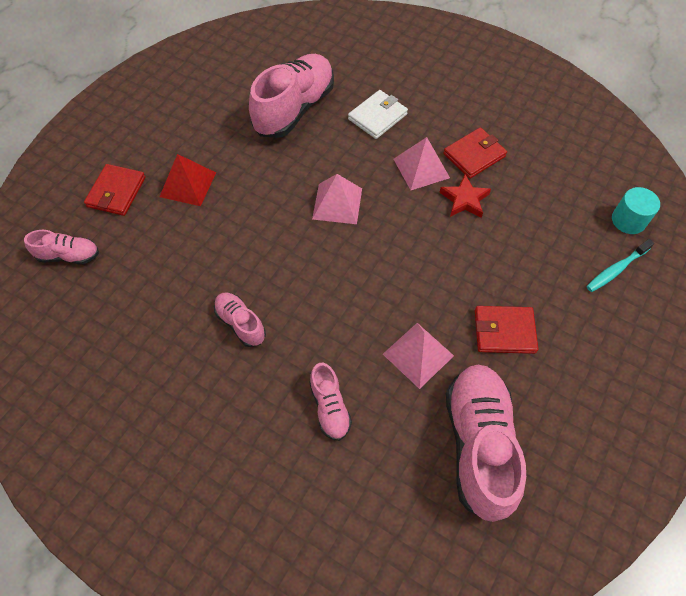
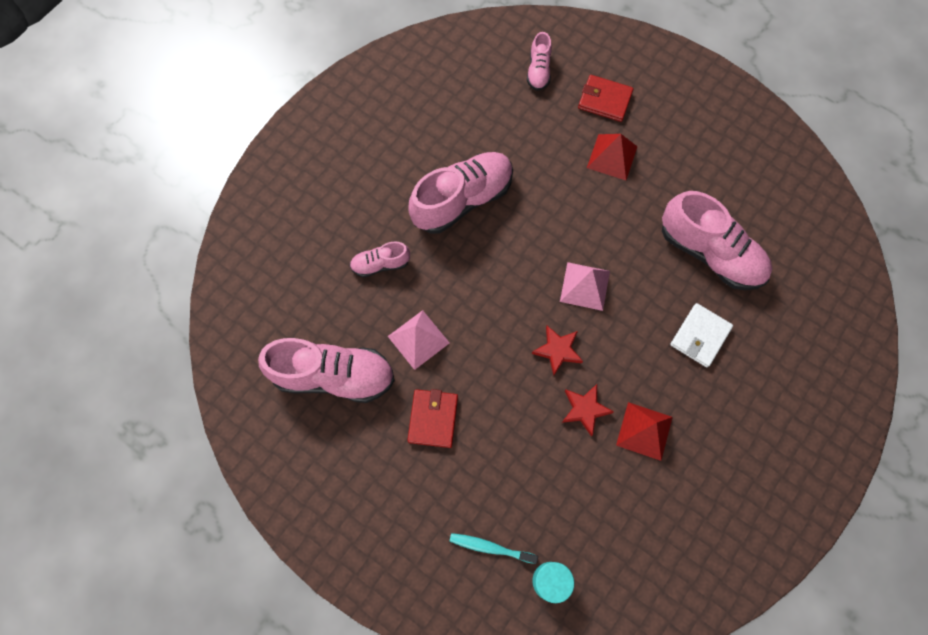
camera: 95 degrees right, 10 degrees up
(240, 323) = (462, 200): pink shoe -> pink shoe, size x1.98
(377, 117) = (700, 336): white wallet -> white wallet turned 75 degrees clockwise
(409, 223) = (557, 350): none -> red star
(421, 168) = (627, 372): pink pyramid -> none
(474, 155) = (644, 431): red wallet -> red pyramid
(616, 269) = (490, 547): turquoise toothbrush -> turquoise toothbrush turned 45 degrees counterclockwise

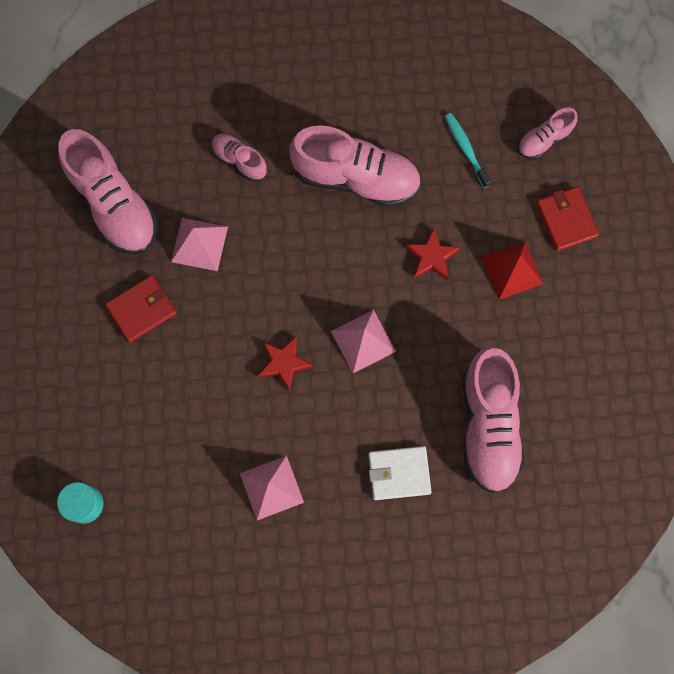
camera: 50 degrees right, 5 degrees up
(490, 547) = (74, 436): turquoise toothbrush -> turquoise toothbrush (466, 149)
(584, 409) = (250, 424): red star -> red star (431, 257)
(644, 431) = (272, 487): red pyramid -> pink pyramid

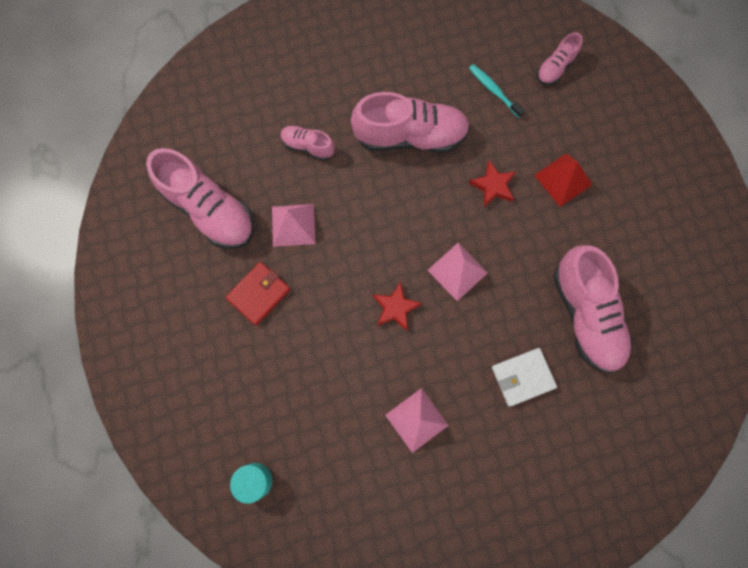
camera: 15 degrees left, 0 degrees up
(566, 220) = (594, 127): red wallet -> none

